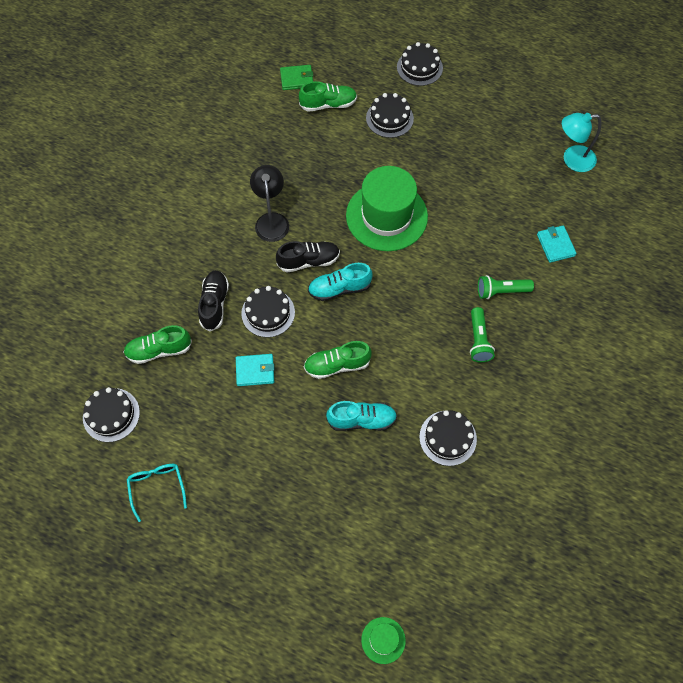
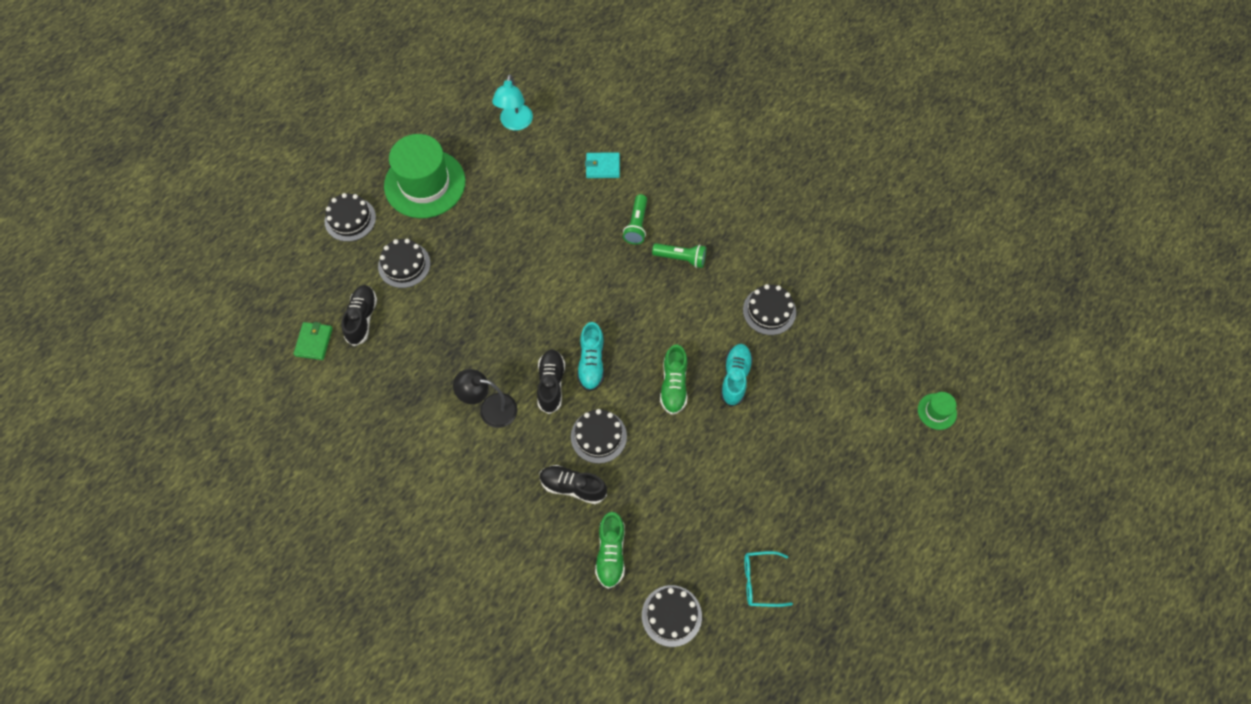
camera: 75 degrees left, 0 degrees up
(255, 371) = (659, 462): turquoise wallet -> none
(328, 104) = (362, 318): green shoe -> black shoe
(386, 216) = (522, 299): green hat -> green hat (425, 183)

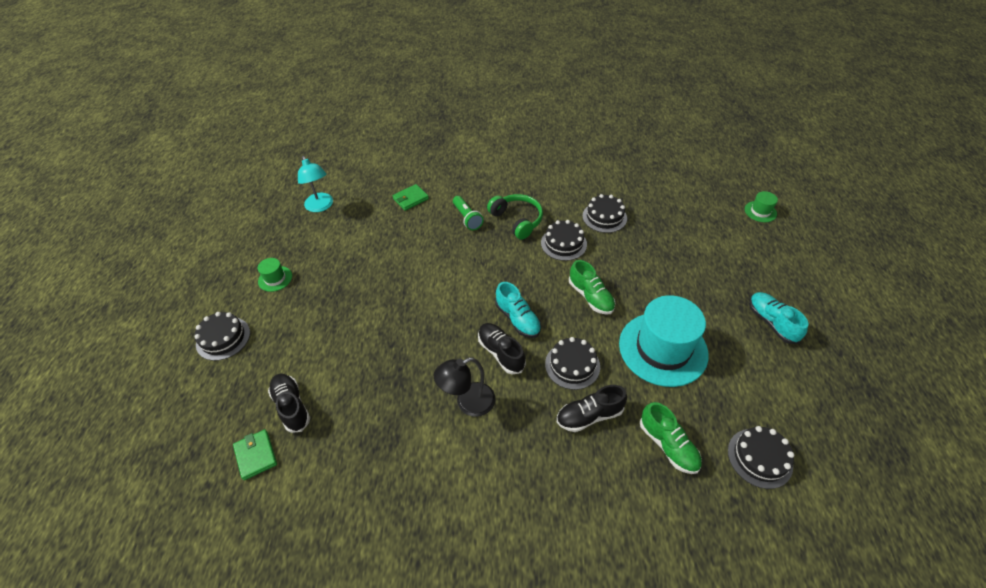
camera: 35 degrees left, 15 degrees down
(404, 265) = (301, 343): black cake -> black cake (563, 243)
(425, 183) = (275, 278): green hat -> green hat, size x0.43
(602, 167) = (410, 199): turquoise wallet -> green wallet
(681, 258) = (517, 220): green flashlight -> green headphones
(688, 477) = (663, 349): none -> turquoise hat
(735, 378) = (625, 267): turquoise shoe -> turquoise shoe (771, 322)
(760, 581) = (786, 384): turquoise glasses -> none

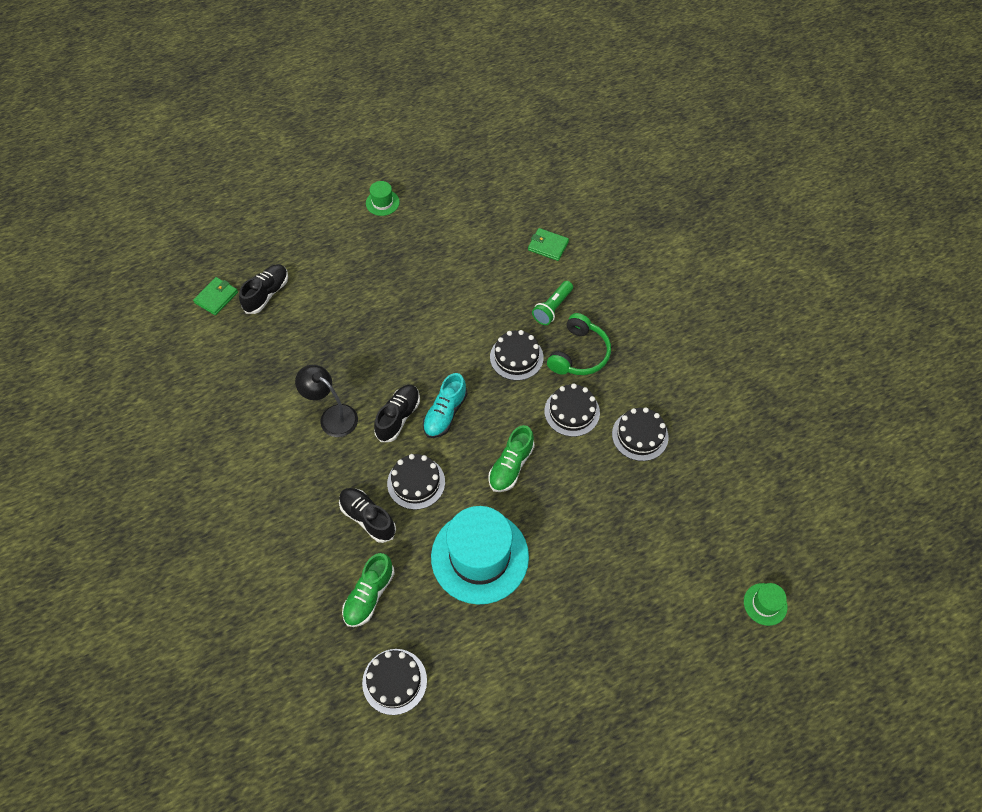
camera: 60 degrees right, 10 degrees up
(223, 338) = (303, 208): black cake -> black cake (516, 357)
(321, 206) = (488, 181): turquoise lamp -> none
(771, 322) = (577, 657): turquoise shoe -> none

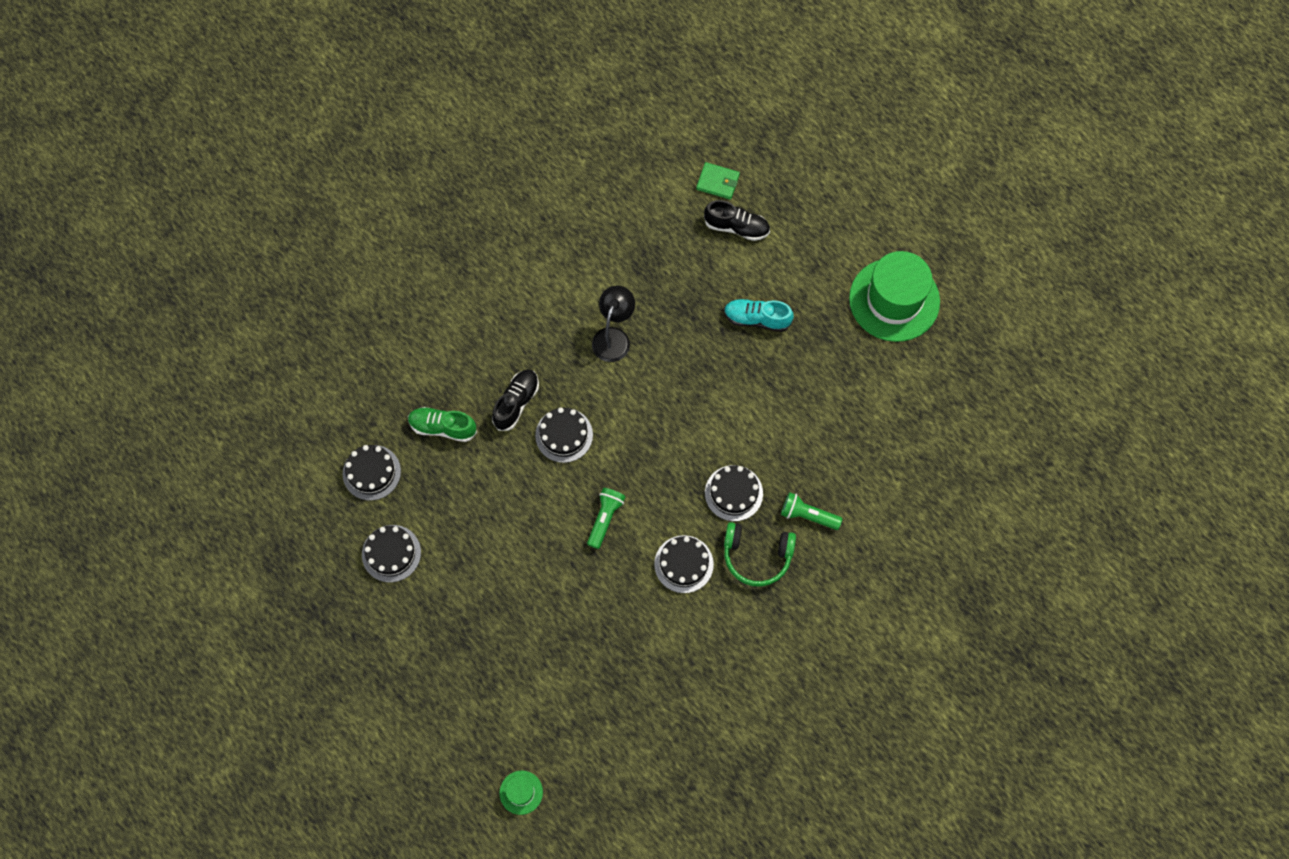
camera: 75 degrees right, 10 degrees up
(382, 202) = (894, 300): green hat -> green hat, size x2.32
(398, 417) = (629, 398): black shoe -> none
(445, 413) = (646, 441): turquoise shoe -> turquoise shoe (757, 319)
(479, 556) = (503, 514): turquoise hat -> none
(511, 466) = (605, 519): green shoe -> green flashlight
(548, 246) = (892, 491): green wallet -> none
(640, 435) = (675, 638): black cake -> black cake (391, 553)

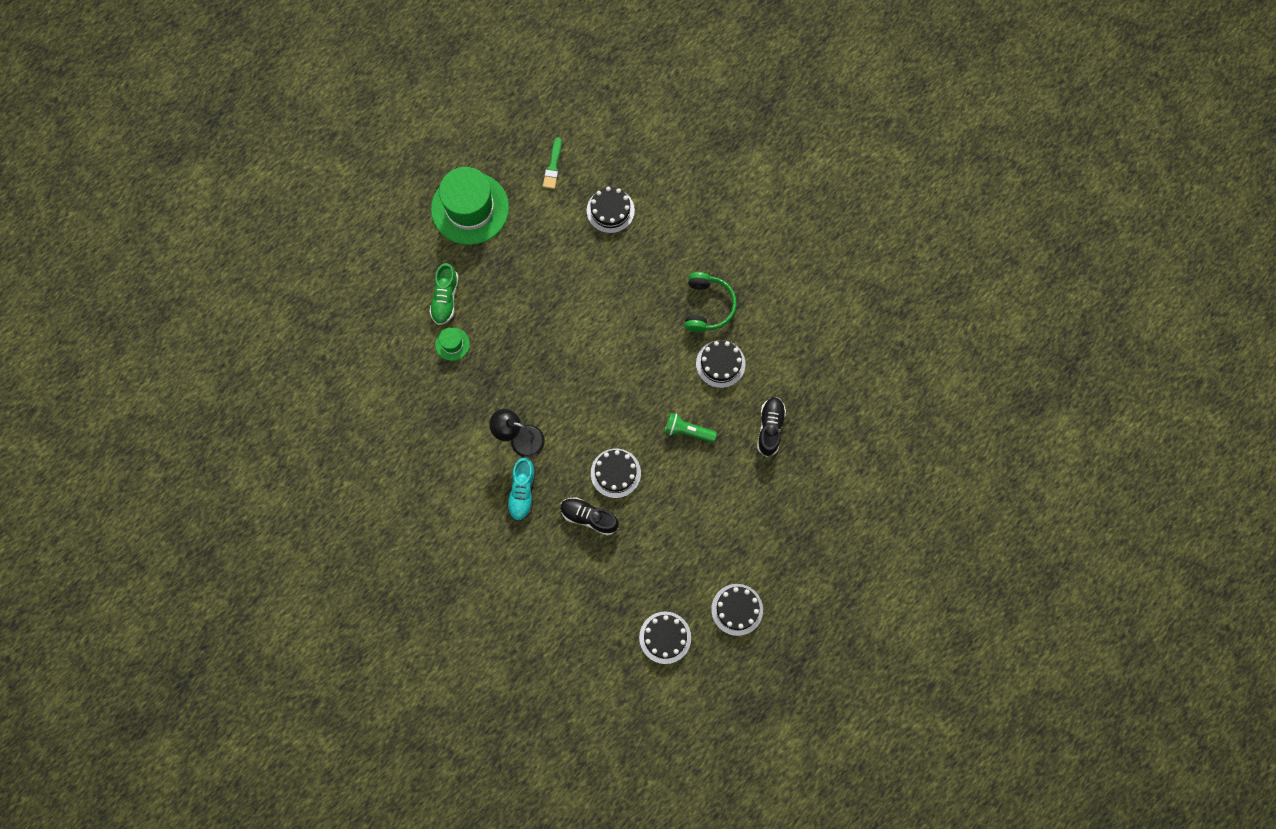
camera: 95 degrees left, 5 degrees up
(443, 427) = (617, 579): green shoe -> green shoe (445, 298)
(521, 792) = (924, 476): green hat -> green hat (452, 344)
(717, 182) = (362, 361): green wallet -> none
(733, 493) = (655, 328): black cake -> black cake (610, 210)
(736, 227) = (407, 342): black shoe -> black shoe (770, 428)
(757, 319) = (495, 319): turquoise shoe -> turquoise shoe (522, 492)
(808, 515) = (668, 268): green flashlight -> none
(945, 394) = (553, 166): none -> green brush

